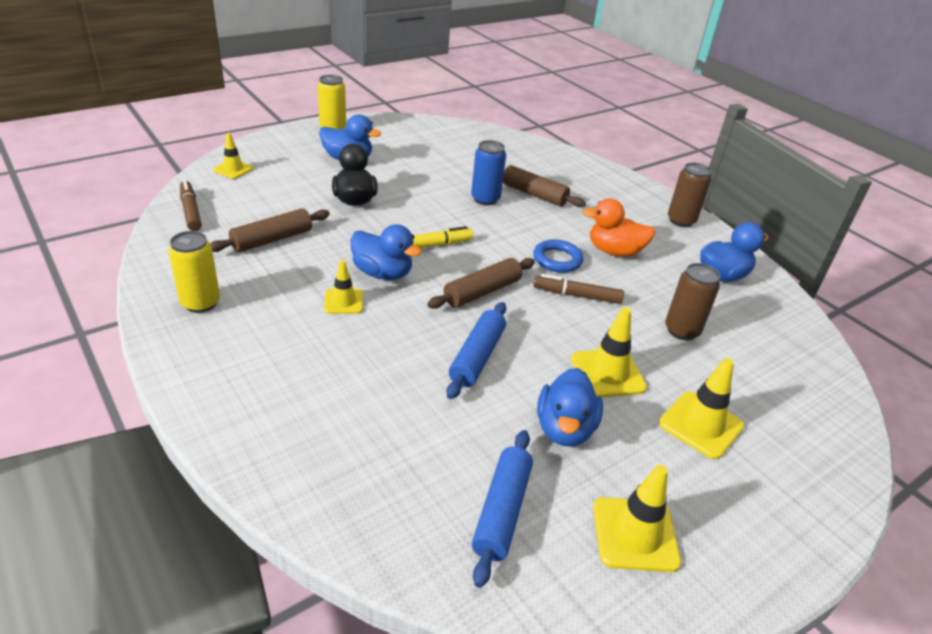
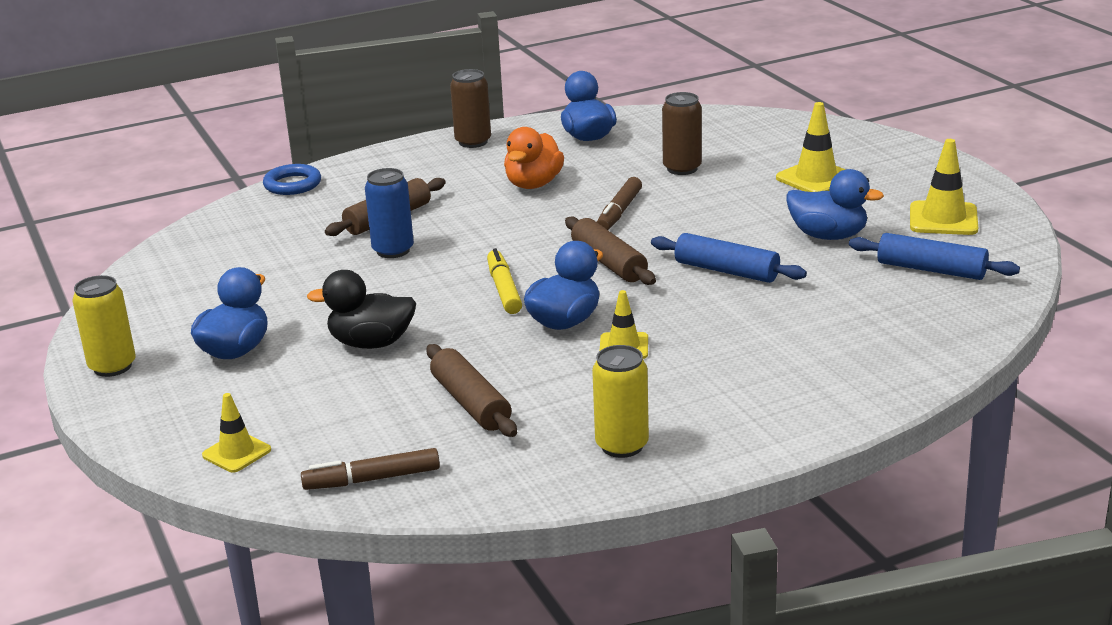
camera: 75 degrees left, 10 degrees down
(557, 260) = (547, 216): blue ring -> blue ring (292, 184)
(607, 373) = (749, 209): yellow traffic cone -> none

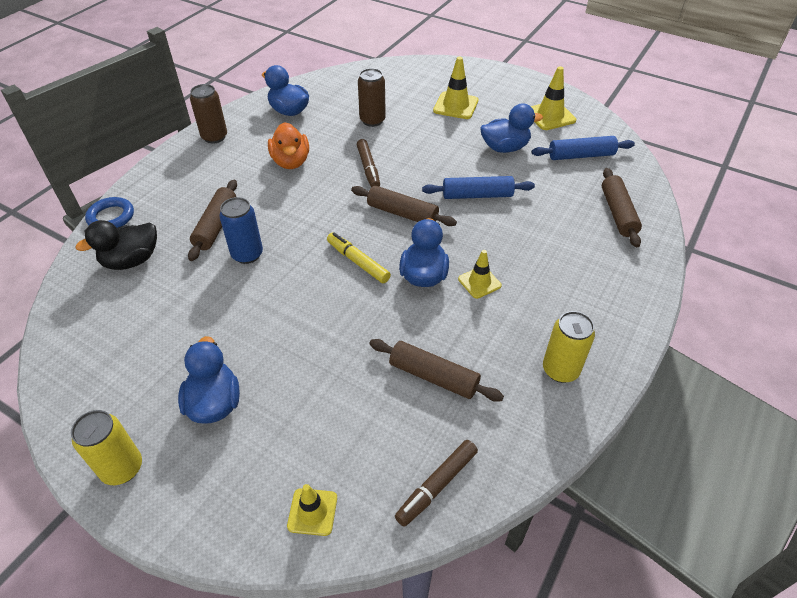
camera: 35 degrees left, 20 degrees up
(371, 343) = (312, 350): black duck -> black duck (131, 261)
(901, 338) = (617, 213): none -> brown rolling pin

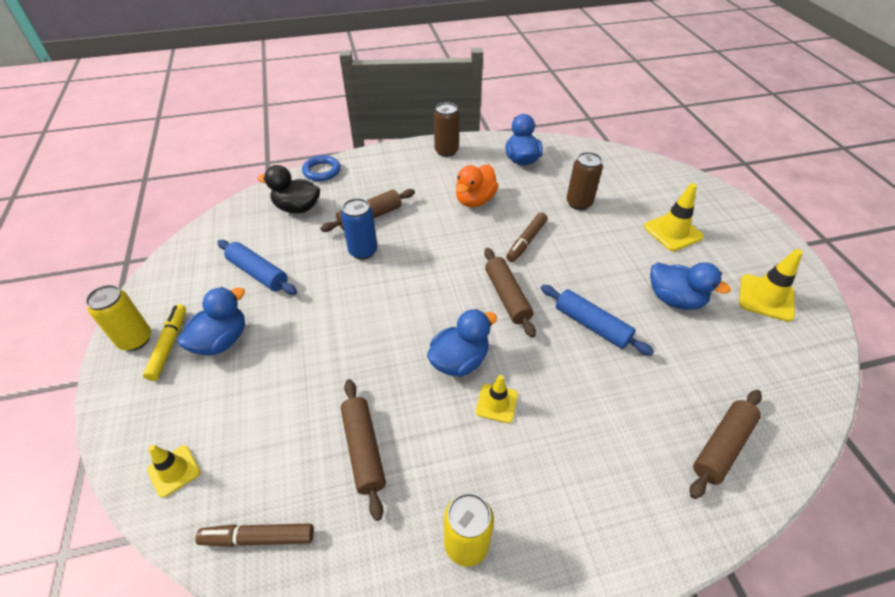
camera: 45 degrees right, 0 degrees up
(358, 262) = (426, 311): yellow marker -> yellow marker (169, 345)
(581, 155) = (752, 359): blue rolling pin -> blue rolling pin (258, 273)

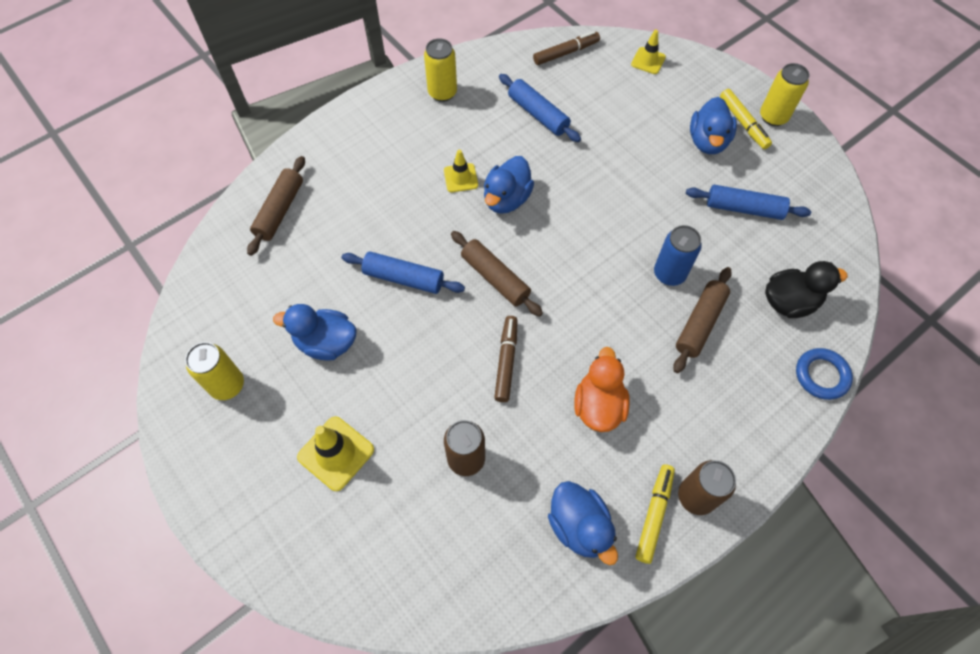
camera: 155 degrees right, 15 degrees up
(363, 450) = (538, 114): brown rolling pin -> blue rolling pin
(475, 152) = (654, 514): none -> yellow marker
(766, 298) = (227, 385): yellow traffic cone -> yellow can

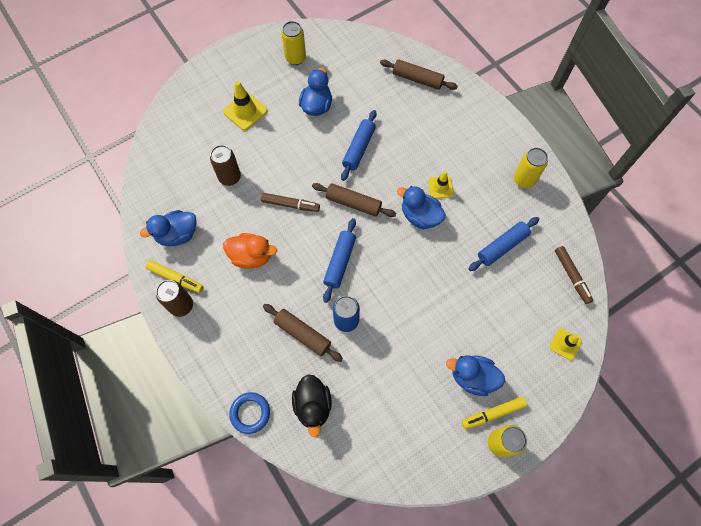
camera: 95 degrees right, 5 degrees up
(495, 278) = (353, 203): brown rolling pin -> brown rolling pin turned 60 degrees clockwise
(744, 209) = (401, 392): blue rolling pin -> blue rolling pin (339, 262)

